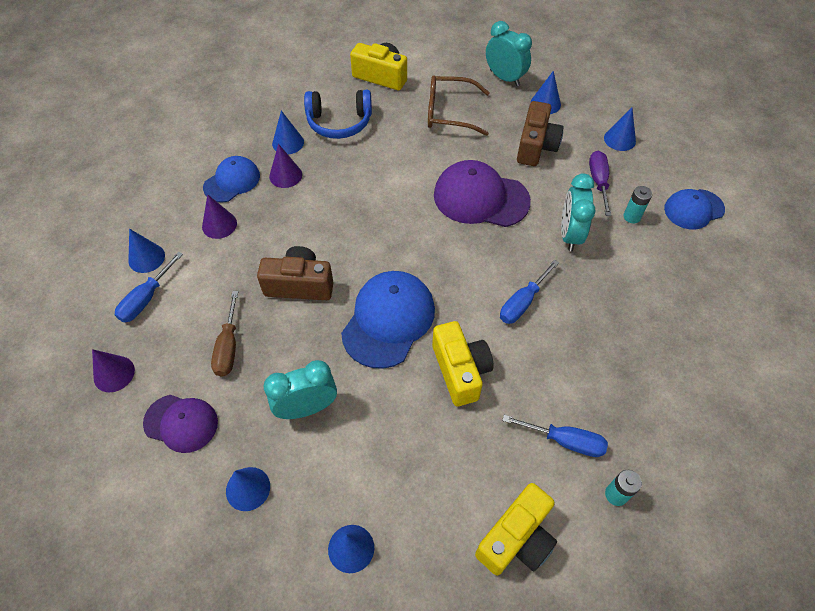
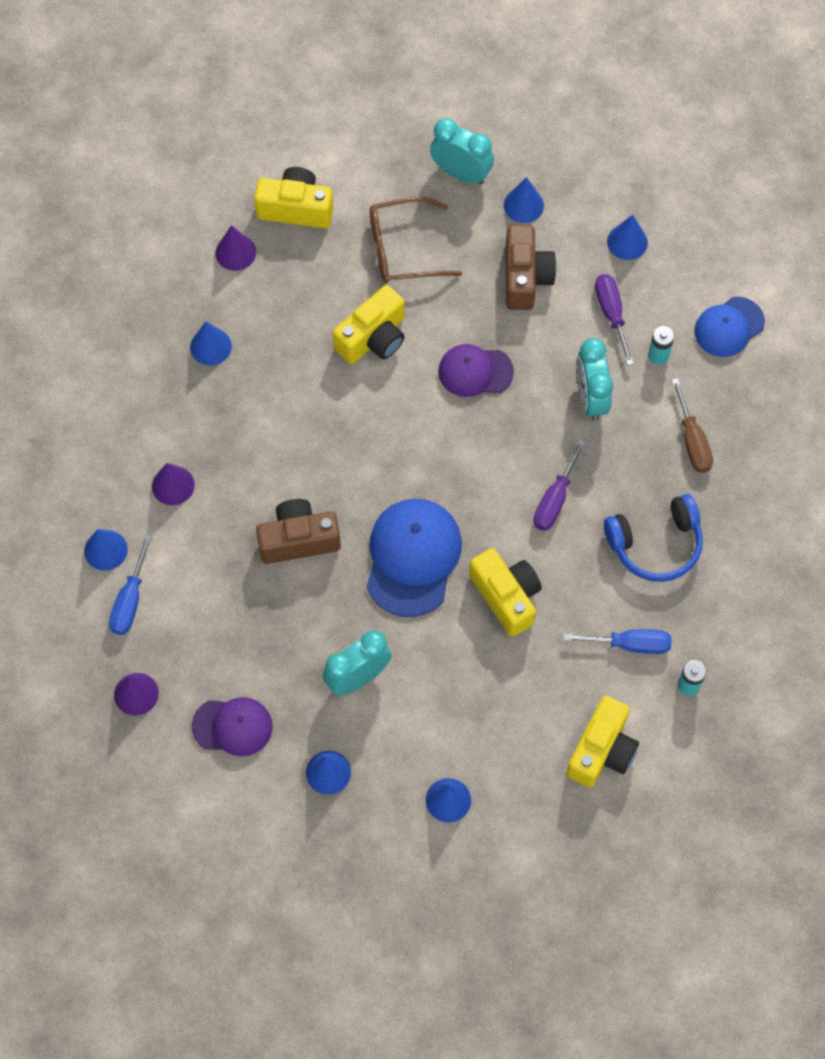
camera: 15 degrees left, 10 degrees up
(228, 347) = (247, 632): brown screwdriver -> brown screwdriver (692, 441)
(232, 181) = (163, 421): blue cap -> none
(285, 175) = (226, 396): purple cone -> purple cone (235, 252)
(339, 122) = (265, 298): blue headphones -> blue headphones (655, 544)
(409, 161) = (373, 338): none -> yellow camera
(480, 198) = (475, 371): purple cap -> purple cap, size x0.63
(522, 302) = (555, 499): blue screwdriver -> purple screwdriver

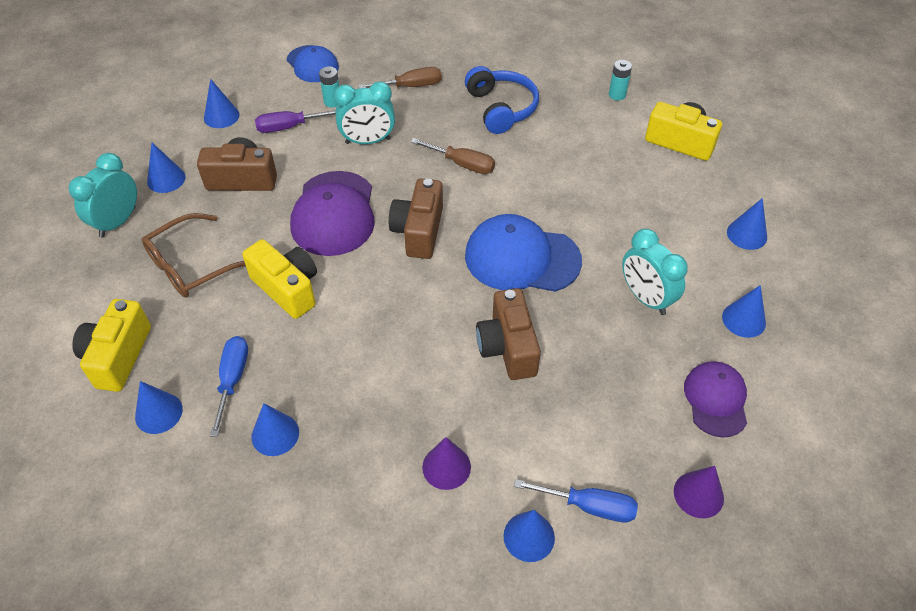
camera: 90 degrees left, 15 degrees down
(235, 252) = (158, 413): purple cone -> blue cone
(403, 249) = (191, 266): brown glasses -> brown glasses turned 60 degrees clockwise
(450, 456) = (419, 231): none -> brown camera
(475, 371) = (334, 213): purple cap -> purple cap, size x1.60
(506, 596) = (554, 195): yellow camera -> none
(555, 499) = (462, 164): purple screwdriver -> brown screwdriver
(630, 644) = (588, 124): blue screwdriver -> blue screwdriver (232, 380)

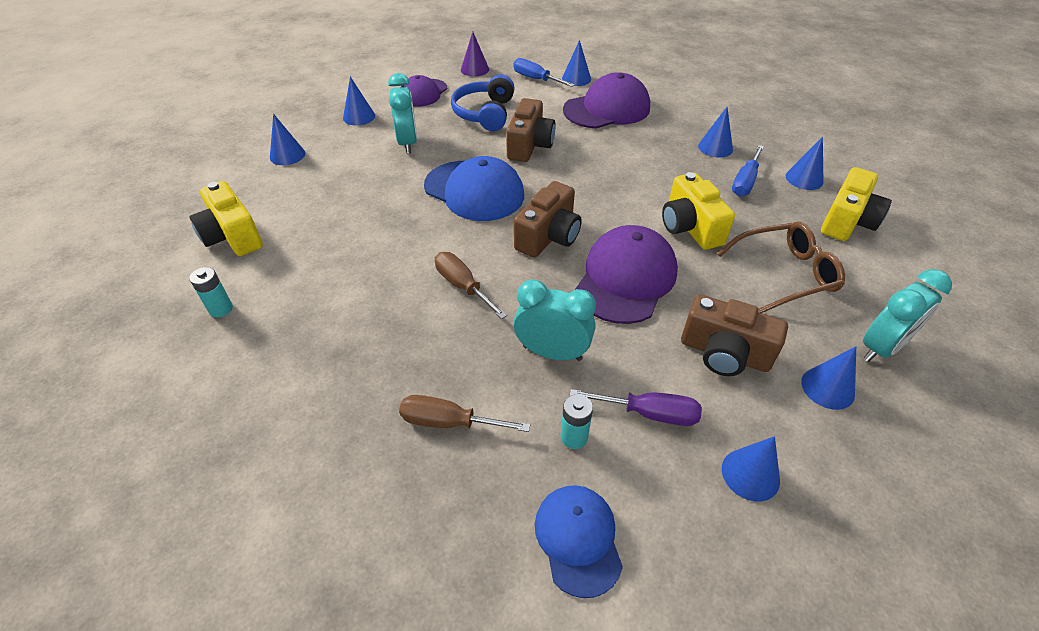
camera: 155 degrees left, 5 degrees down
(446, 467) = (607, 109): purple cone -> purple cap
(501, 108) = (364, 340): blue headphones -> blue headphones (485, 113)

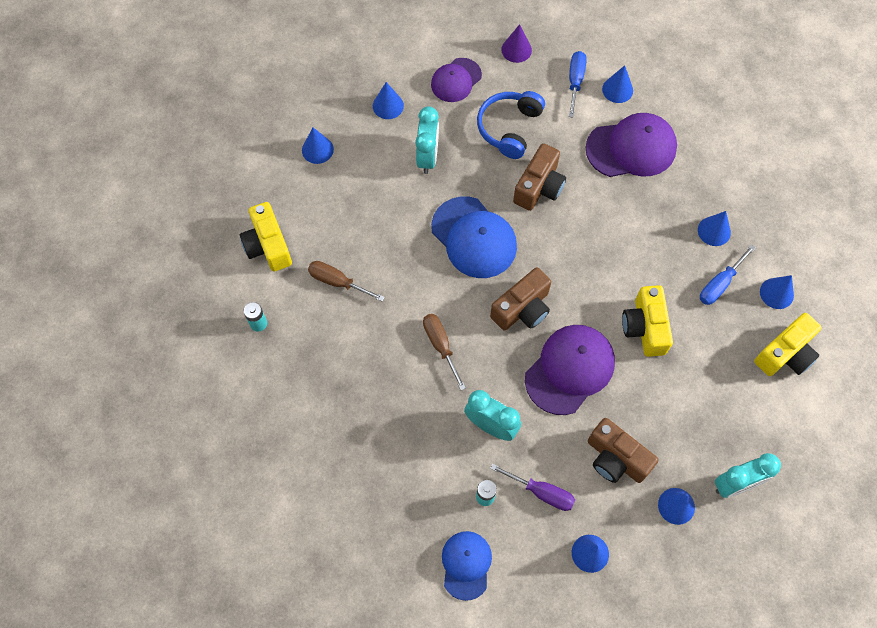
camera: 15 degrees right, 20 degrees up
(449, 422) = (406, 464): brown screwdriver -> brown screwdriver (337, 282)
(536, 79) = (575, 81): blue screwdriver -> blue screwdriver turned 45 degrees clockwise
(785, 273) = (700, 397): brown glasses -> none

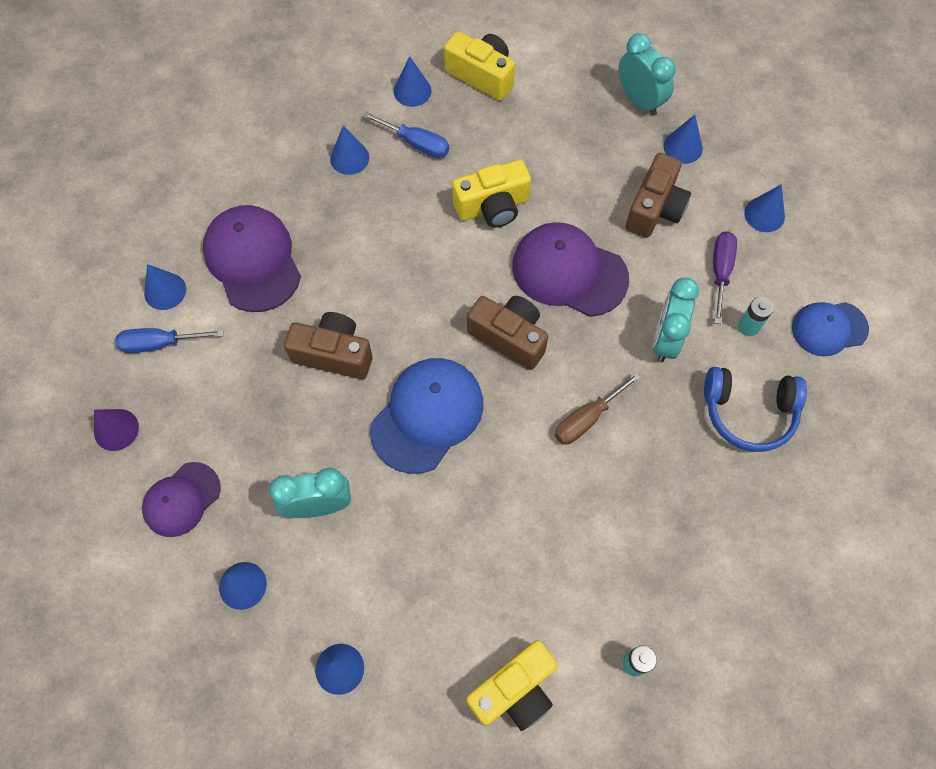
camera: 105 degrees left, 0 degrees up
(337, 282) = (541, 573): brown screwdriver -> none
(456, 80) = (182, 499): purple cap -> purple cap turned 105 degrees clockwise
(509, 128) = (250, 410): blue headphones -> blue headphones (748, 412)

